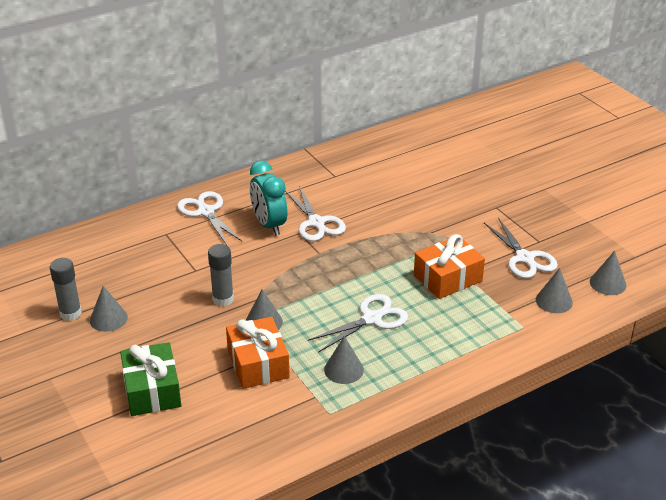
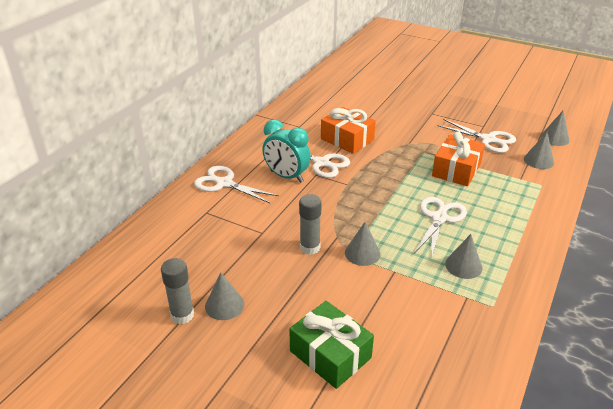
camera: 30 degrees left, 0 degrees up
(258, 364) = (394, 289): orange gift -> orange gift (347, 139)

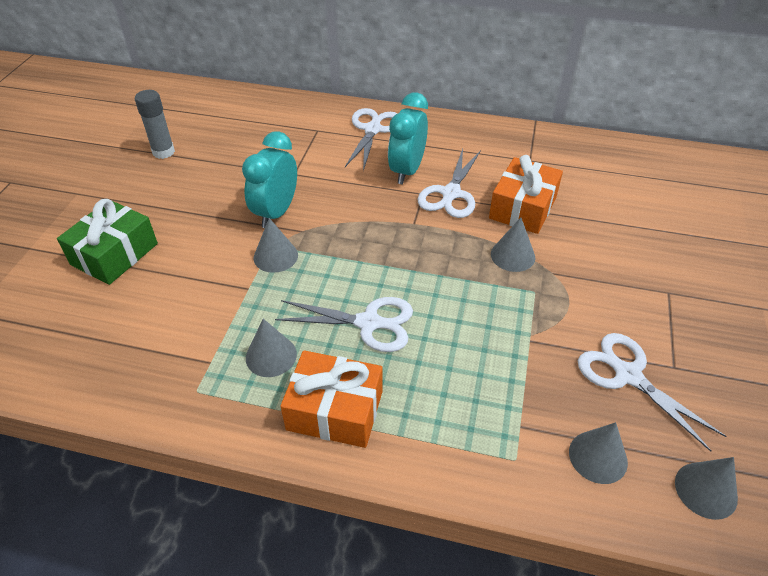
camera: 75 degrees right, 10 degrees up
(224, 305) = (178, 173): grey cone -> grey cone (512, 255)
(310, 247) = (276, 213): grey glue stick -> turquoise clock
(456, 170) = (504, 335): orange gift -> orange gift (335, 410)
(488, 139) = (628, 375): white scissors -> white scissors turned 120 degrees clockwise

